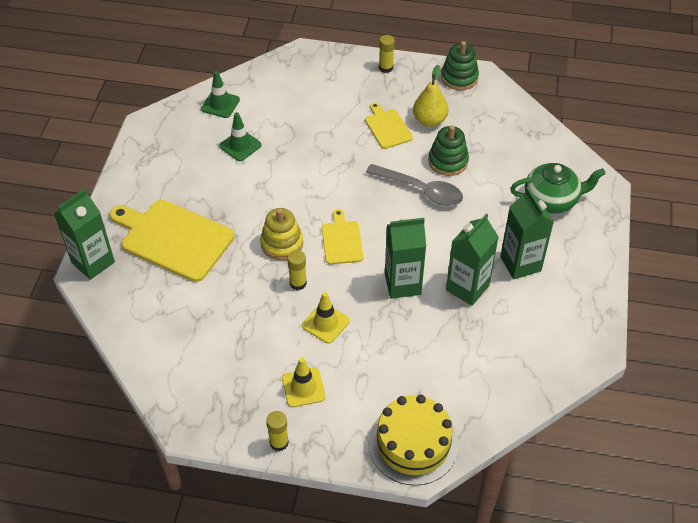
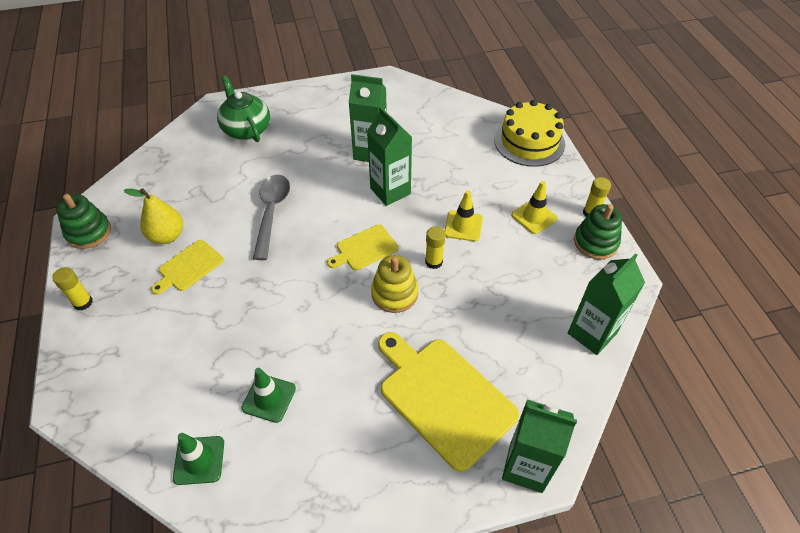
camera: 115 degrees left, 0 degrees up
(173, 238) = (443, 397): yellow cutting board -> yellow cutting board turned 135 degrees clockwise
(448, 161) = (224, 205): green stacking toy -> green stacking toy (595, 242)
(520, 263) = (327, 130): green carton -> green carton (592, 333)

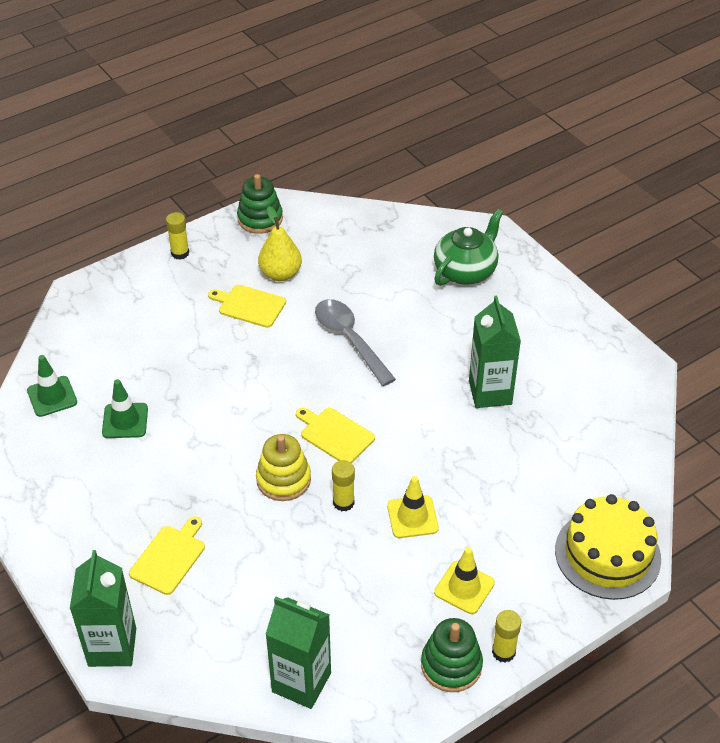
camera: 70 degrees right, 5 degrees down
(271, 212) = (349, 339): grey spoon -> grey spoon turned 105 degrees counterclockwise
(390, 191) = (434, 431): green carton -> none
(443, 397) = (169, 557): yellow cutting board -> yellow cutting board, size x0.53

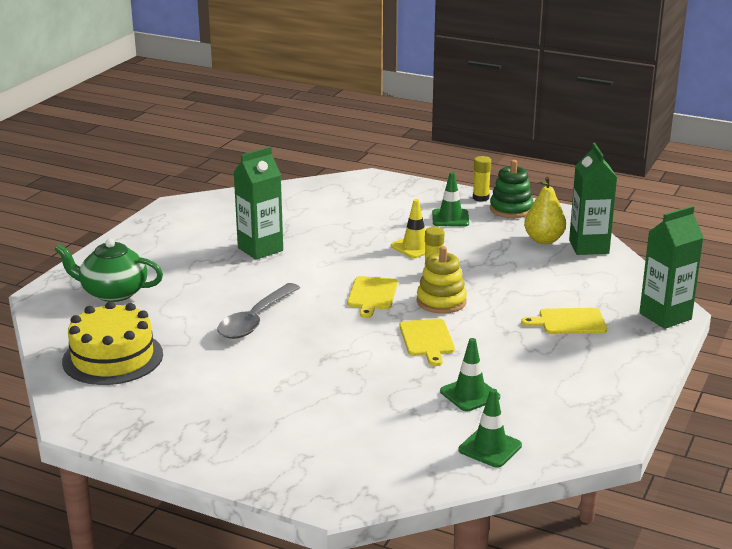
camera: 120 degrees left, 20 degrees down
(180, 253) = (209, 456): yellow glue stick -> none
(249, 305) = (256, 384): yellow cutting board -> yellow cutting board (427, 340)
(260, 219) = (109, 425): green stacking toy -> none
(280, 274) = (193, 382): yellow pear -> yellow pear (543, 240)
(464, 587) = (450, 218): yellow traffic cone -> green traffic cone
(607, 554) = (368, 185): yellow cake -> yellow cake (113, 358)

